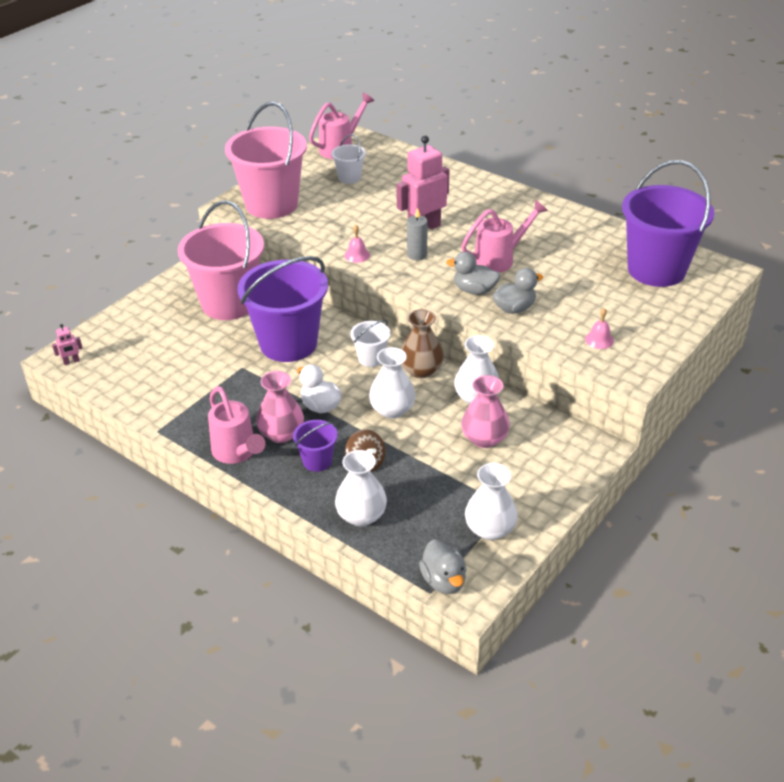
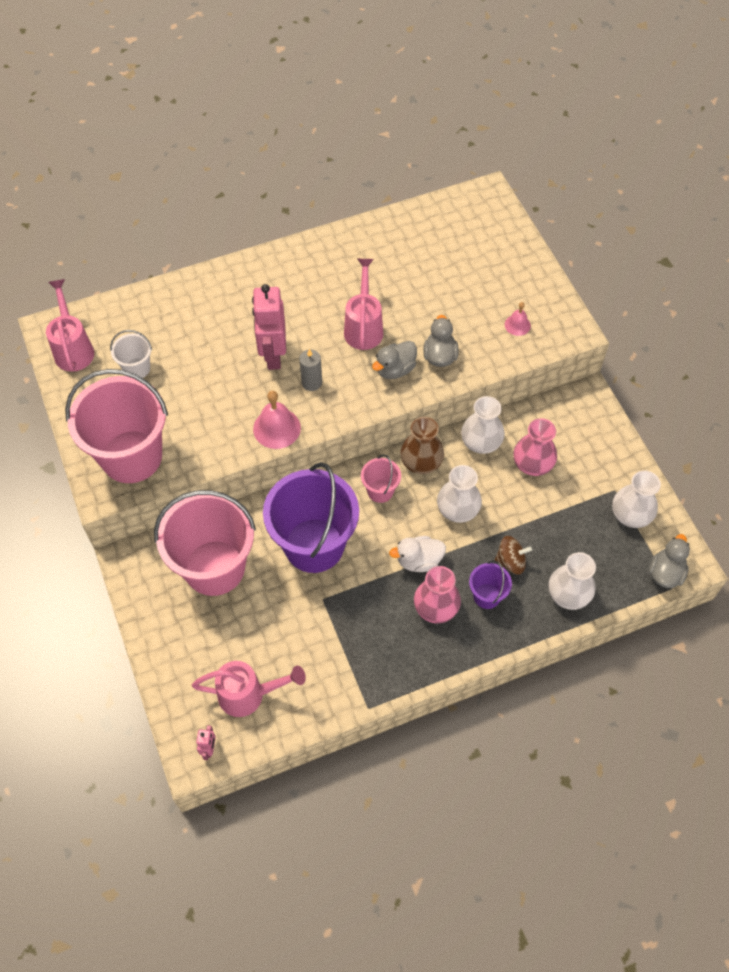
camera: 60 degrees left, 20 degrees up
(237, 453) = (439, 653): pink watering can -> pink watering can (249, 695)
(357, 255) = (277, 428): pink bell -> pink bell, size x1.73
(371, 358) = (380, 491): white bucket -> pink bucket
(443, 581) = (665, 573): grey duck -> grey duck turned 75 degrees counterclockwise
(656, 270) = (455, 234): purple bucket -> none

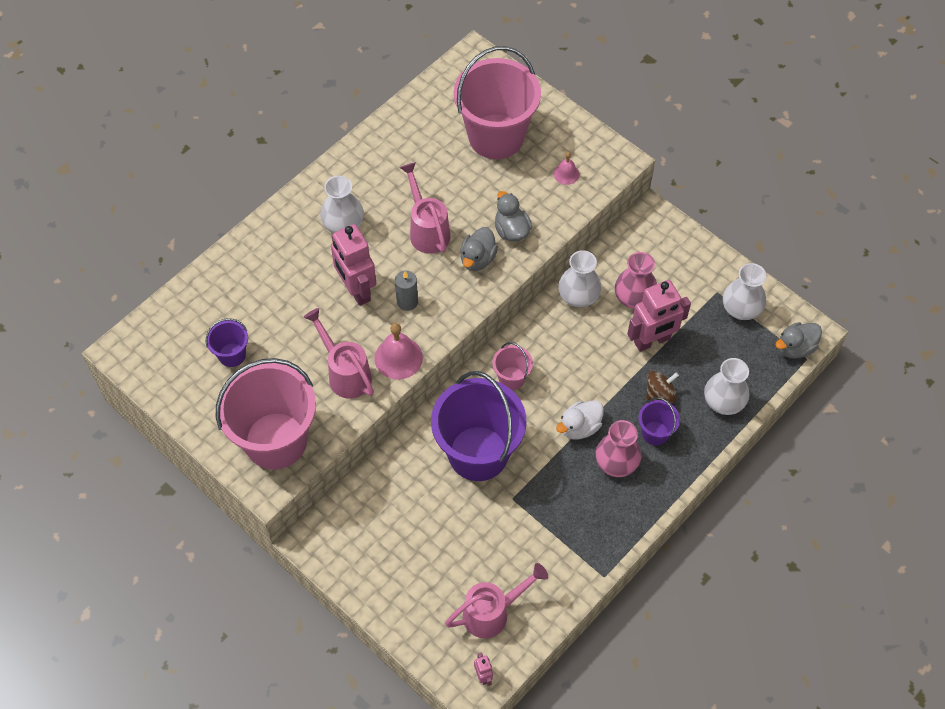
camera: 25 degrees left, 0 degrees up
(73, 348) = (156, 360): pink watering can -> pink watering can (345, 373)
(137, 368) = (232, 355): white bucket -> purple bucket
(214, 568) = (397, 513): pink bucket -> pink bucket (496, 136)
(421, 462) = (534, 336): brown vase -> none
(457, 509) = (590, 366): white vase -> white vase (343, 224)
(529, 510) = (652, 341): none -> pink robot
(665, 573) = (795, 348): grey duck -> grey duck turned 120 degrees counterclockwise

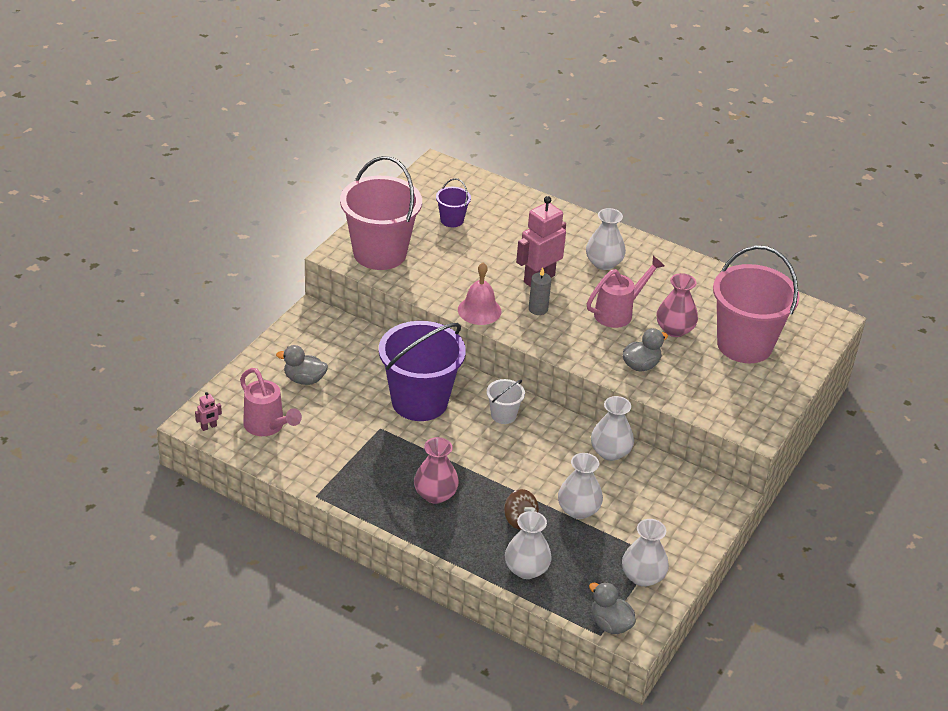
camera: 75 degrees right, 20 degrees down
(345, 373) = (454, 282): pink watering can -> none
(477, 259) = (600, 347): grey duck -> grey duck (304, 379)
(511, 378) = (503, 415): pink bucket -> white bucket
(566, 174) = (723, 396): pink bell -> none
(579, 427) = (465, 465): white duck -> none
(634, 297) = (624, 492): pink vase -> pink vase (674, 329)
(652, 341) = (578, 510): pink robot -> white vase
(655, 433) = (475, 519): purple bucket -> none

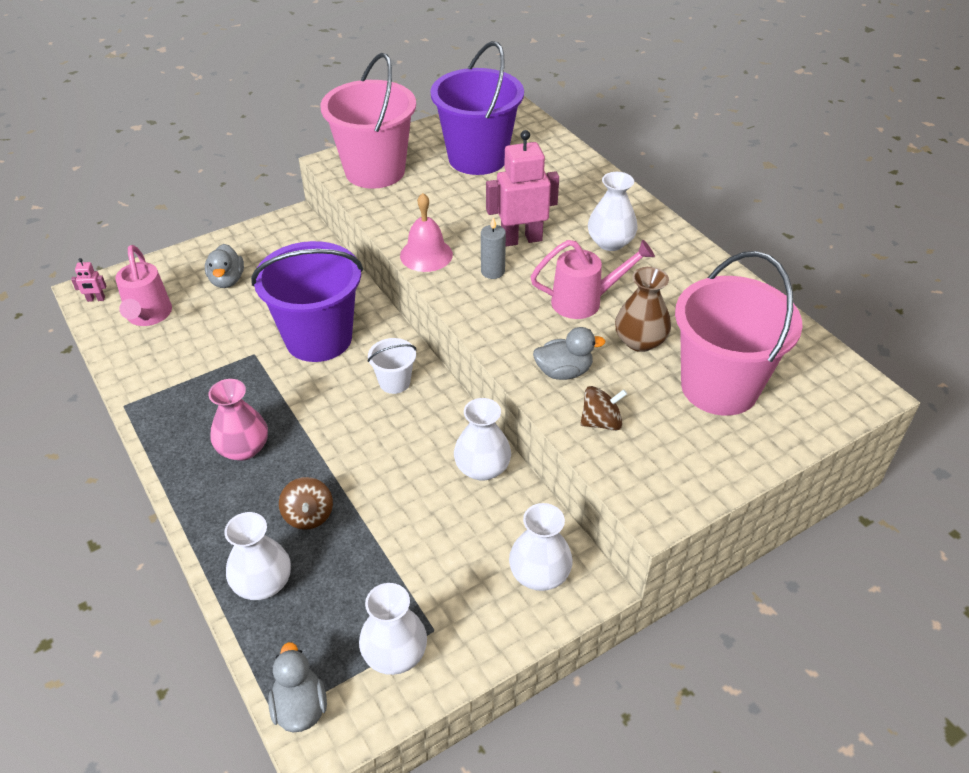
camera: 30 degrees right, 5 degrees up
(304, 379) = (227, 280): grey duck -> grey duck turned 135 degrees counterclockwise
(452, 220) = (477, 158): purple bucket -> purple bucket, size x2.23
(578, 510) = (386, 528): white vase -> white vase (539, 574)
(674, 329) = (640, 341): pink vase -> brown vase
(688, 390) = (601, 422): none -> brown spinning top

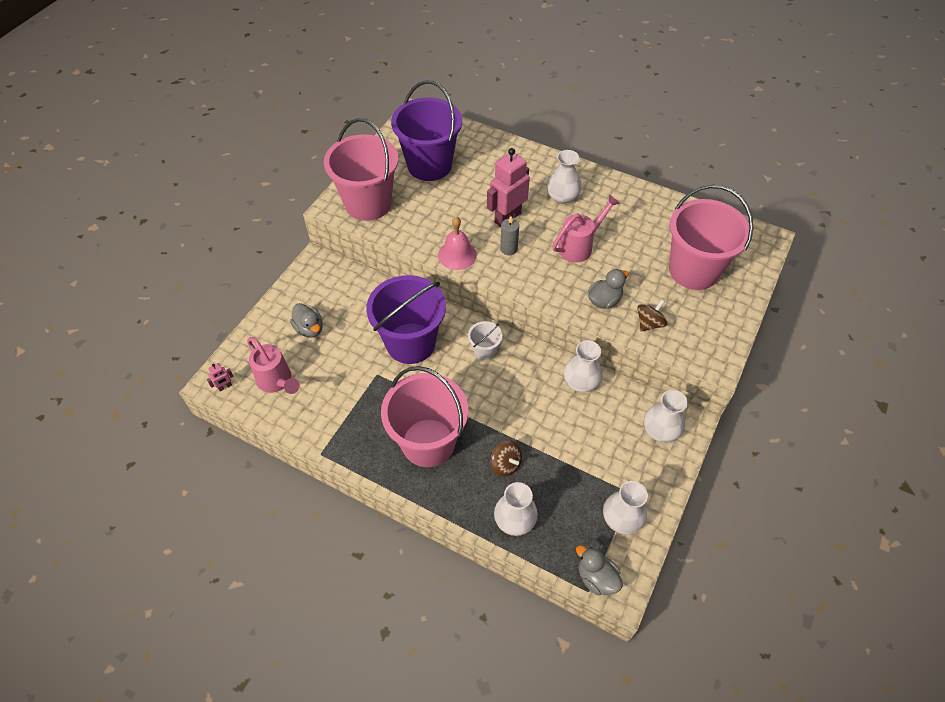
camera: 30 degrees left, 10 degrees up
(243, 448) = (428, 442): pink vase -> pink bucket
(640, 341) = (630, 259): brown vase -> none

